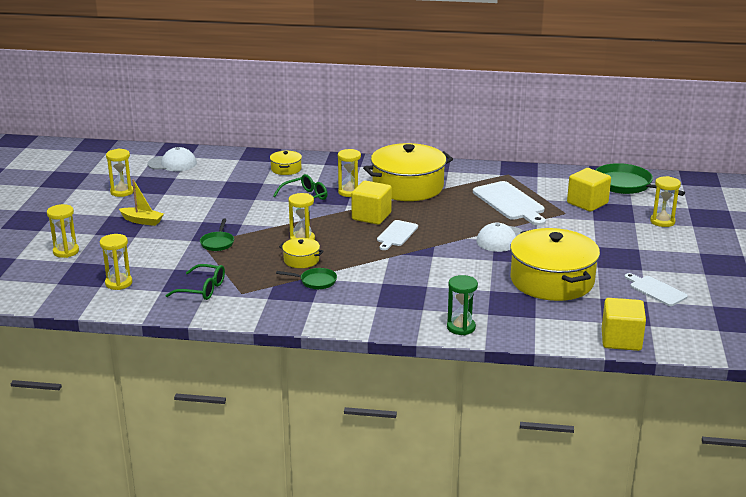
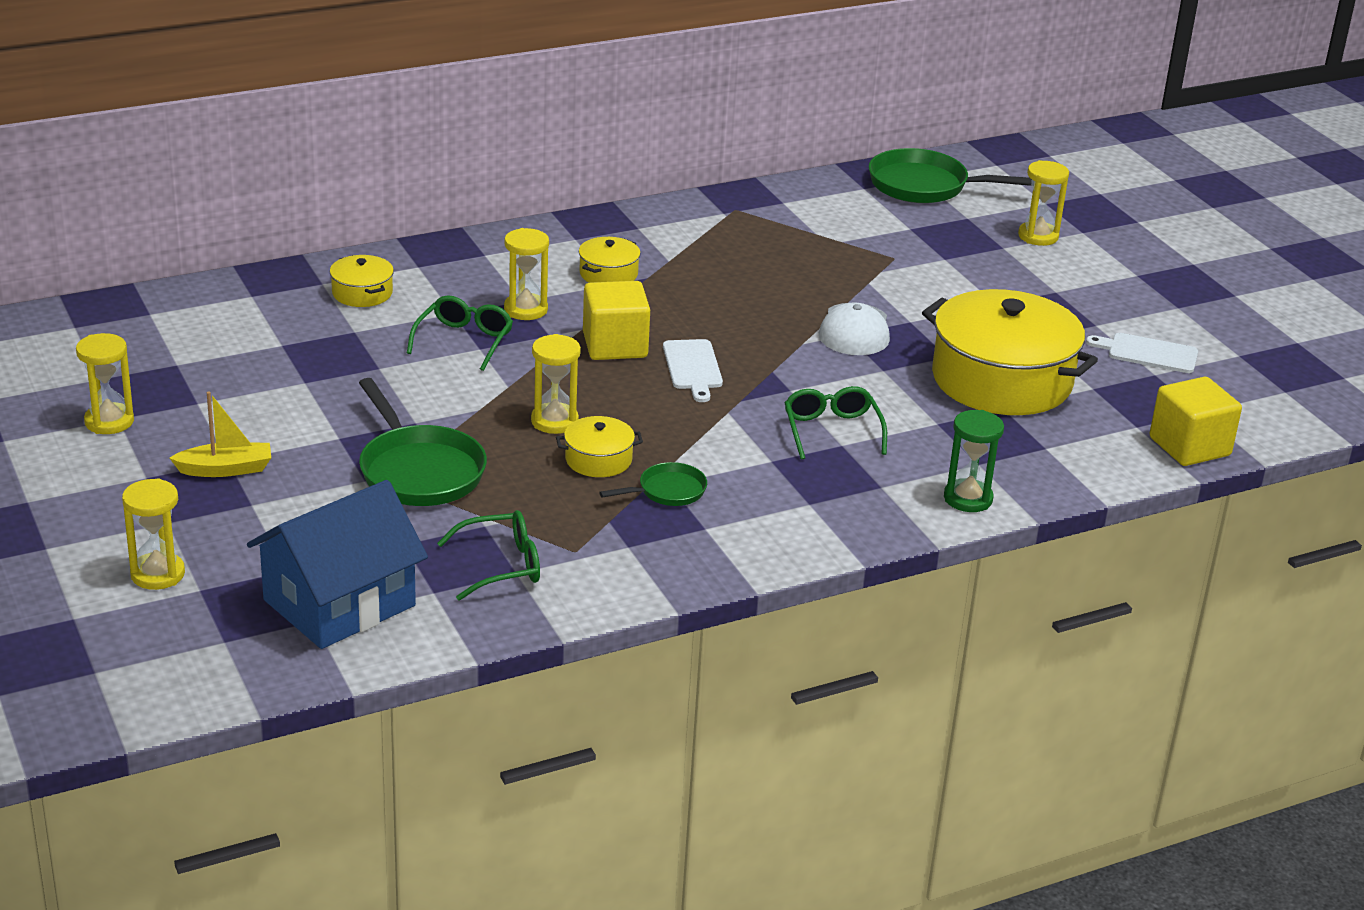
camera: 35 degrees left, 5 degrees up
(118, 283) = (339, 603): yellow hourglass -> blue house
(172, 164) = (134, 336): white cap -> none
(217, 243) = (419, 471): green pan -> green pan, size x1.87
(408, 187) = (608, 274): yellow pot -> yellow pot, size x0.44
(430, 278) = (831, 431): none -> green glasses
(510, 202) = (796, 261): white cutting board -> none
(587, 203) = (906, 232): yellow cube -> none

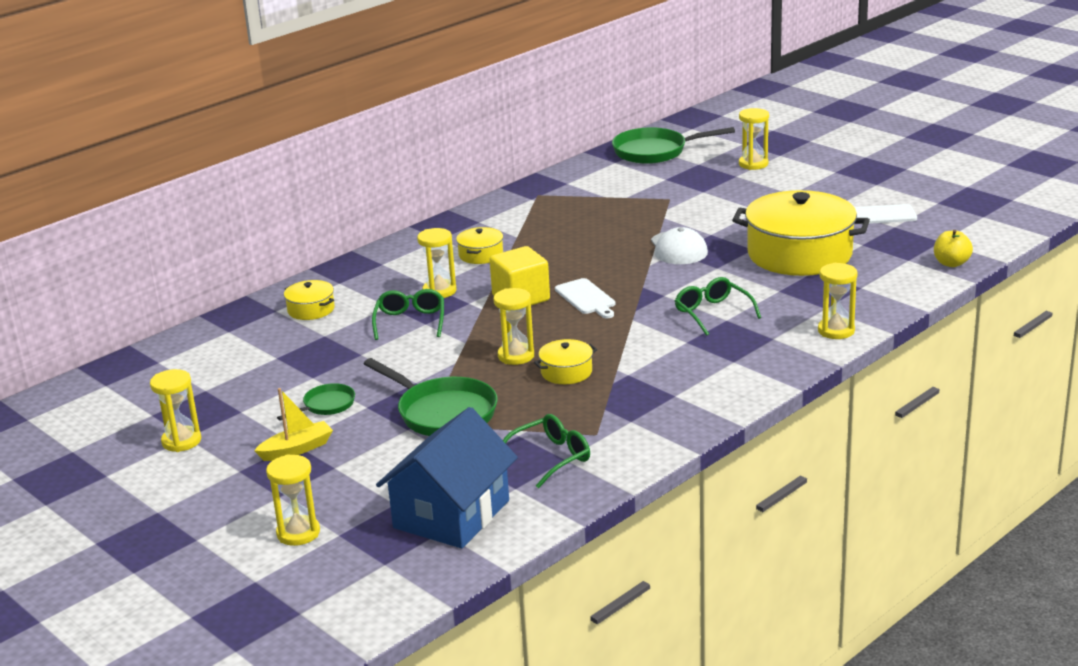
camera: 15 degrees left, 5 degrees down
(668, 491) = (631, 379): green pan -> green pan (326, 405)
(968, 499) = (836, 331): green hourglass -> yellow hourglass
(1189, 447) = (951, 263): yellow cube -> yellow apple

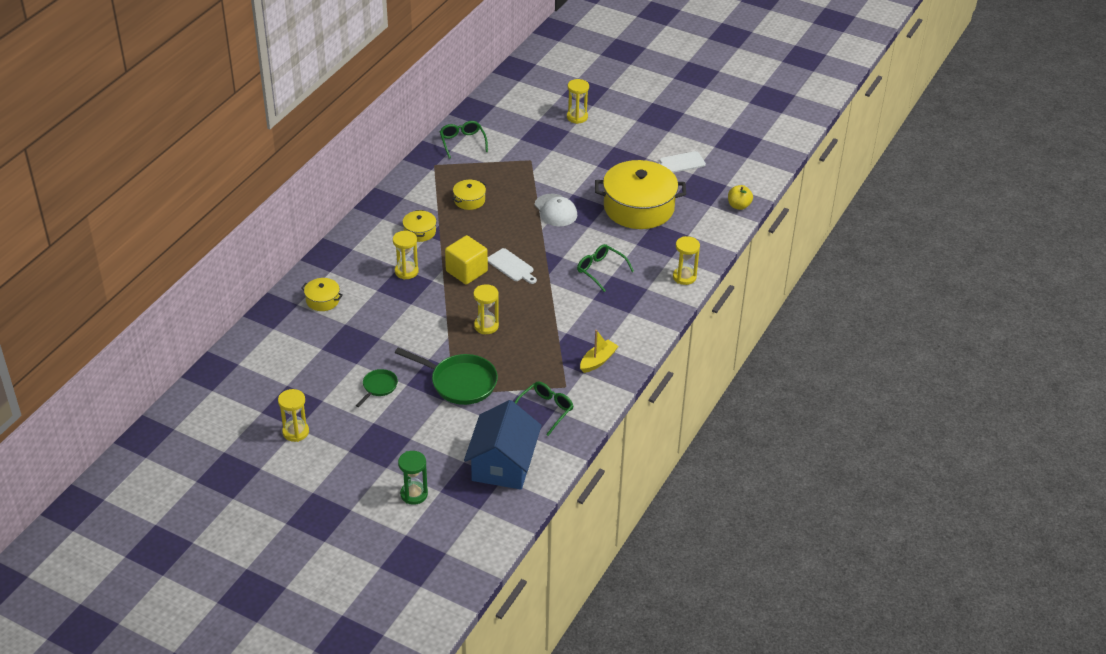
camera: 20 degrees left, 15 degrees up
(296, 449) = (378, 427): yellow boat -> yellow boat (598, 361)
(298, 533) = (414, 494): yellow hourglass -> green hourglass
(410, 321) = (399, 303): green glasses -> green glasses (462, 142)
(566, 372) = (525, 336): yellow pot -> yellow pot (469, 200)
(655, 151) = (501, 109): green pan -> none

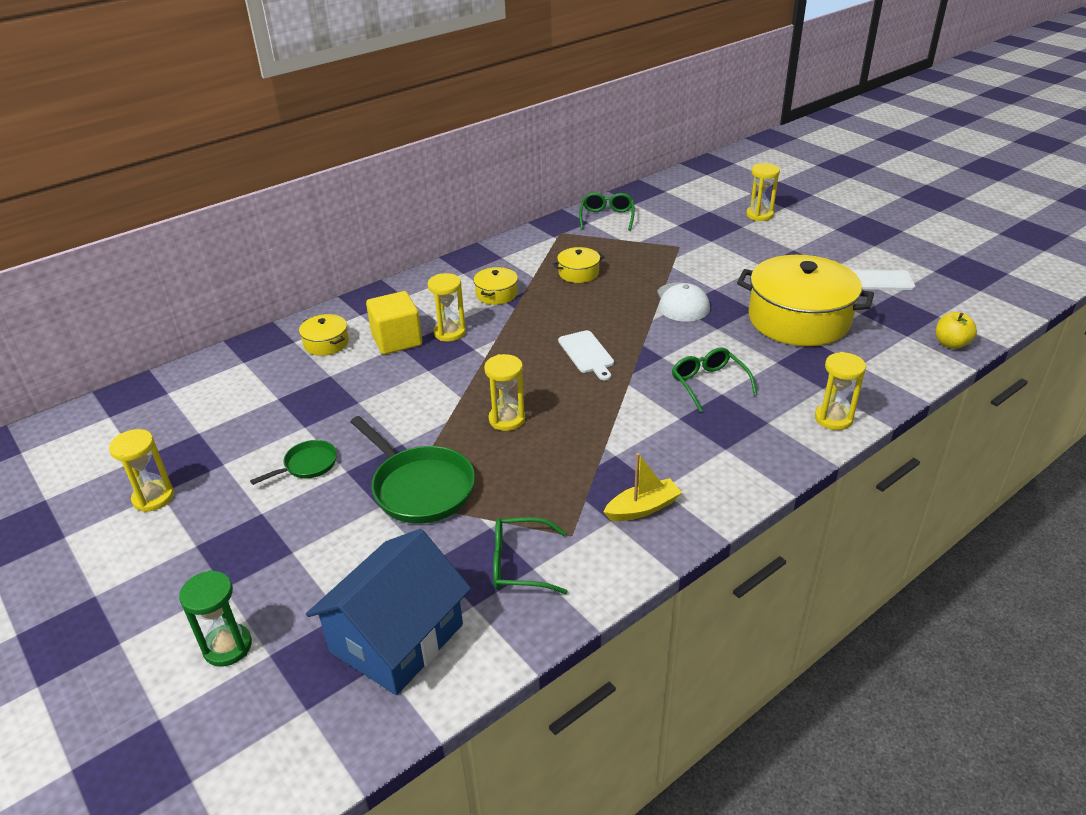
camera: 25 degrees right, 5 degrees down
(466, 271) = (524, 348): yellow cube -> yellow cube (397, 340)
(545, 410) = (519, 564): green glasses -> green glasses turned 150 degrees counterclockwise

